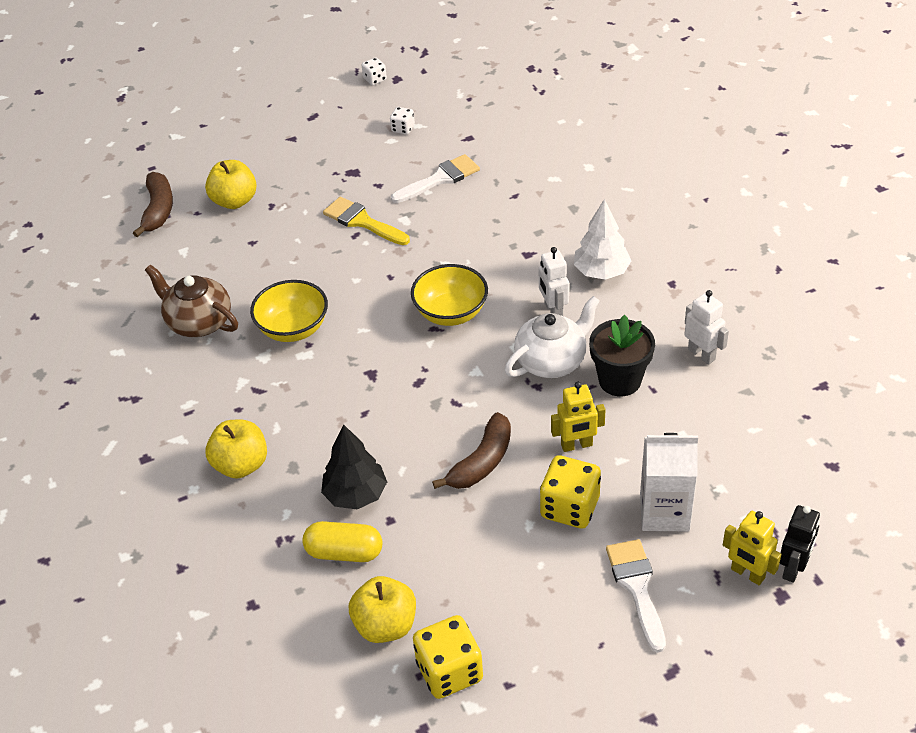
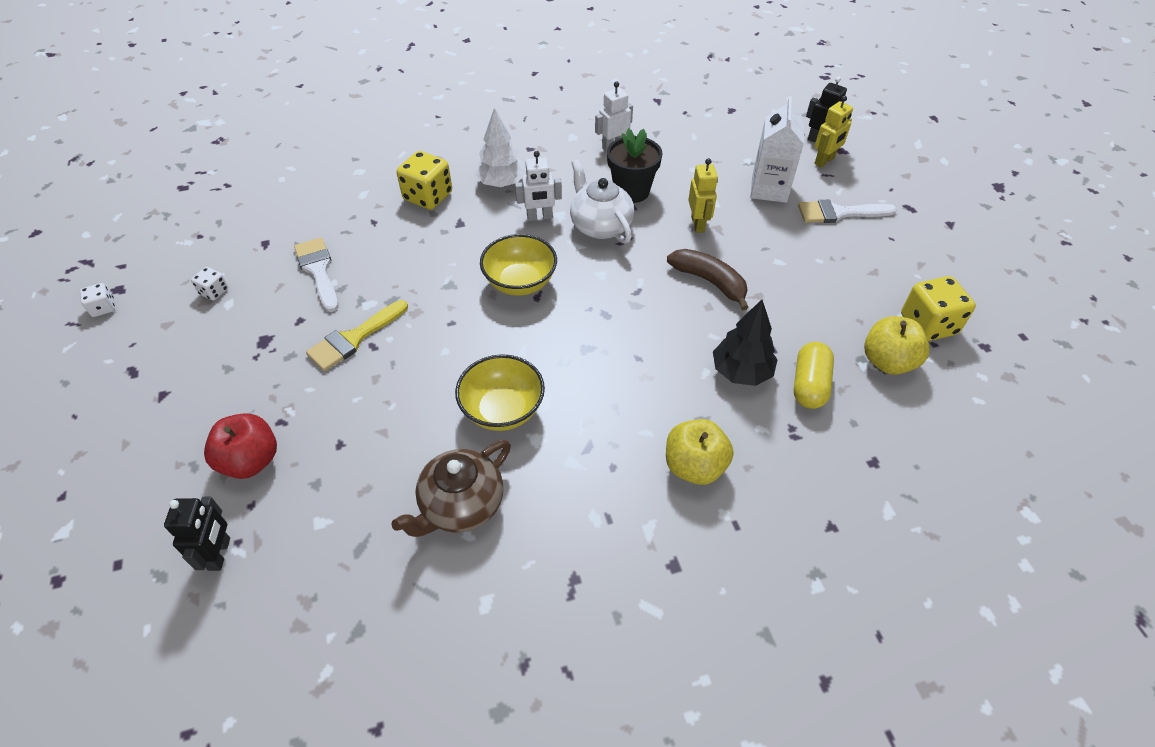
camera: 85 degrees left, 5 degrees up
(158, 210) = (220, 554): brown banana -> black robot
(234, 201) = (251, 461): yellow apple -> red apple
(570, 507) = (762, 236): yellow dice -> yellow dice (428, 196)

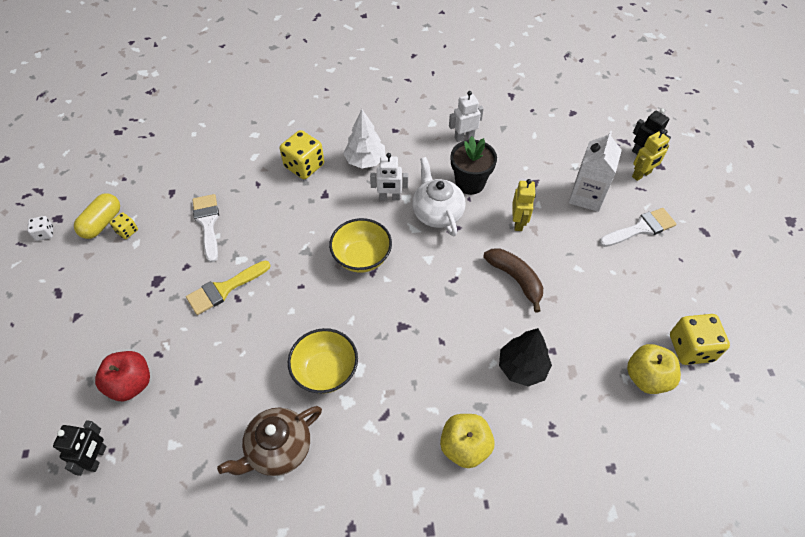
camera: 10 degrees right, 5 degrees up
(214, 292) = (127, 231): white dice -> yellow dice
(809, 385) = (575, 389): yellow capsule -> yellow capsule (102, 223)
(838, 213) = (641, 228): white brush -> white brush turned 150 degrees clockwise

